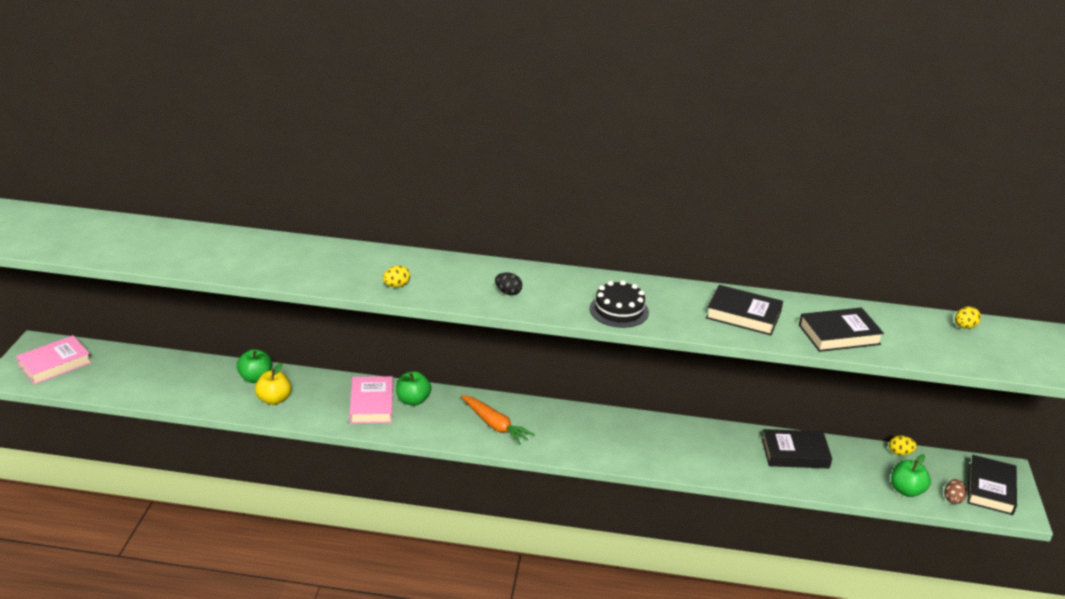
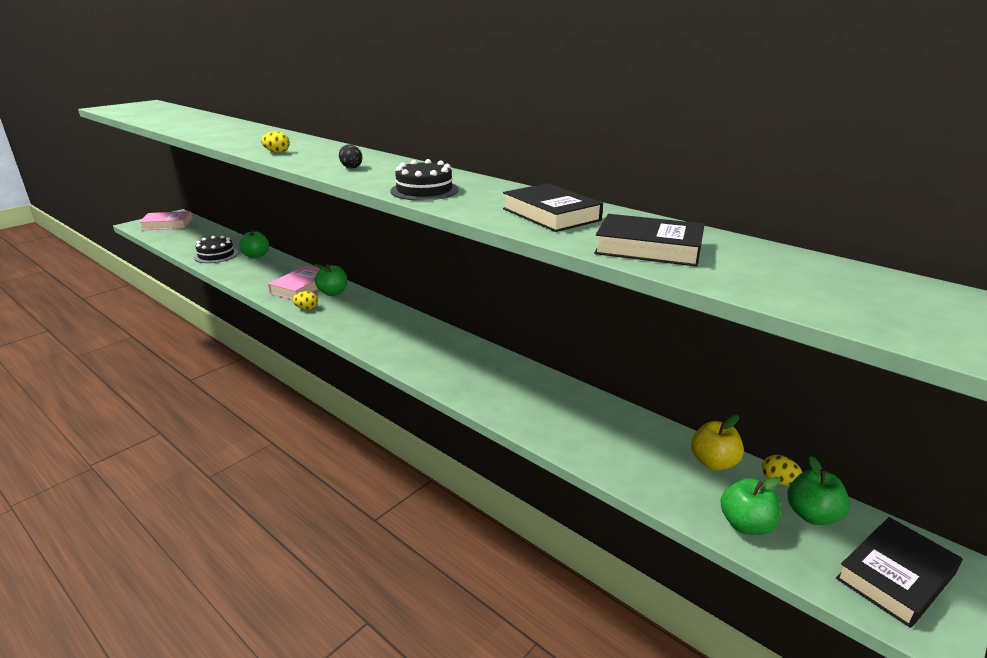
camera: 35 degrees right, 5 degrees down
(205, 392) = (216, 255): none -> black cake
(274, 399) = (247, 269): yellow apple -> yellow apple (713, 462)
(495, 425) = (368, 324): orange carrot -> none
(795, 453) = (631, 434): black book -> none
(931, 469) = (812, 515): none -> green apple
(953, 499) = (814, 563): brown egg -> none
(964, 327) = (871, 279): yellow egg -> yellow egg (306, 308)

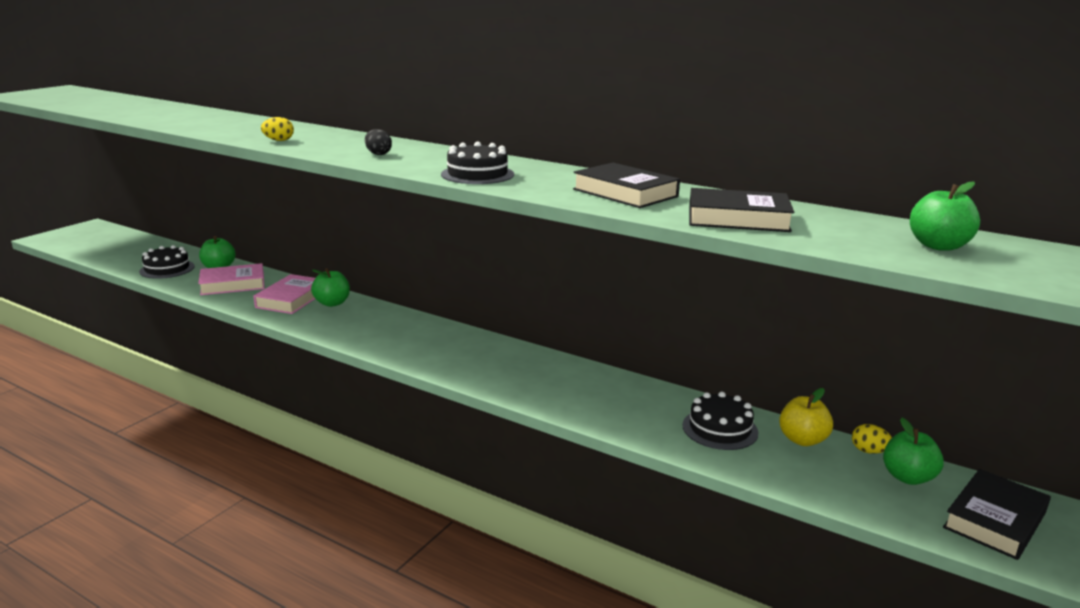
camera: 10 degrees left, 5 degrees down
(167, 224) = (85, 237): pink book -> pink book (233, 284)
(306, 308) = (307, 321): yellow egg -> none
(634, 443) = (720, 429): none -> black cake
(746, 525) = (849, 491): green apple -> green apple (938, 246)

